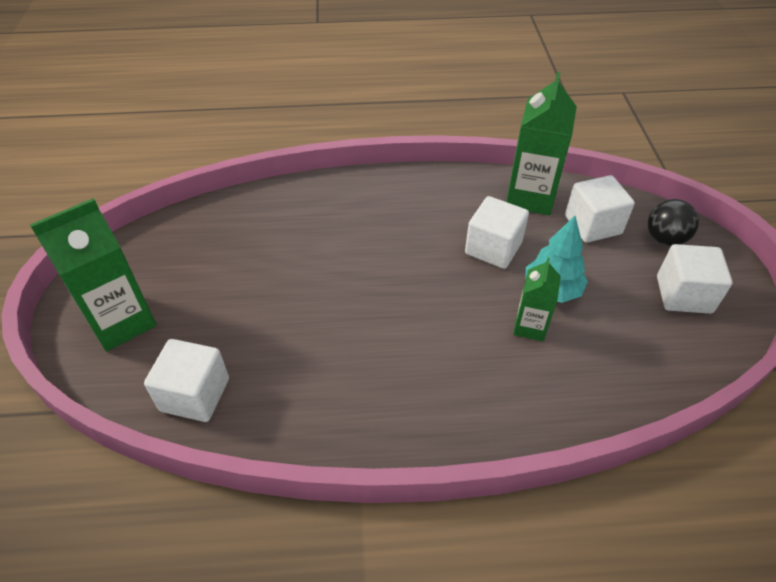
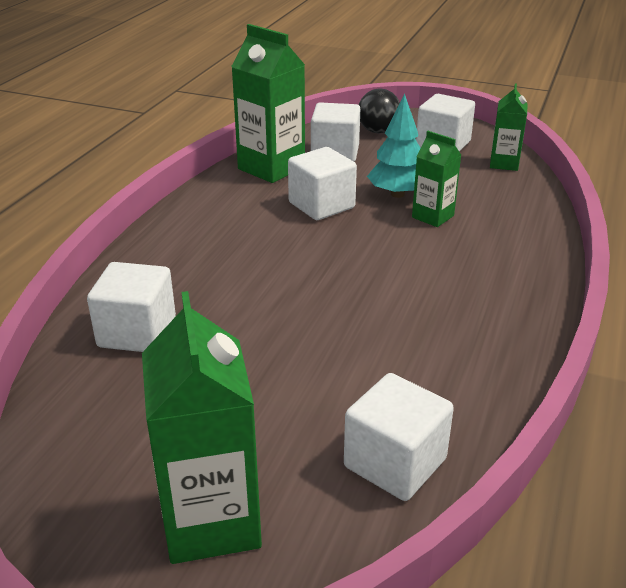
camera: 65 degrees left, 15 degrees down
(272, 219) = (137, 332): none -> white cube
(687, 355) = (504, 163): none -> green carton

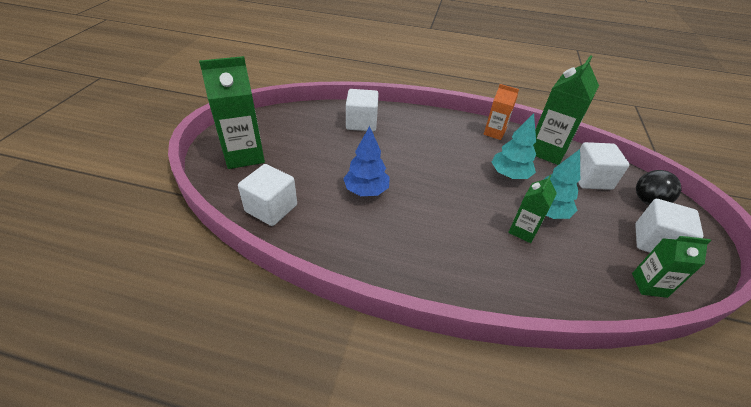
camera: 80 degrees right, 10 degrees up
(216, 199) = (494, 133): none -> orange carton
(321, 205) = (509, 175): white cube -> turquoise tree
(349, 340) = (366, 191): none -> blue tree

